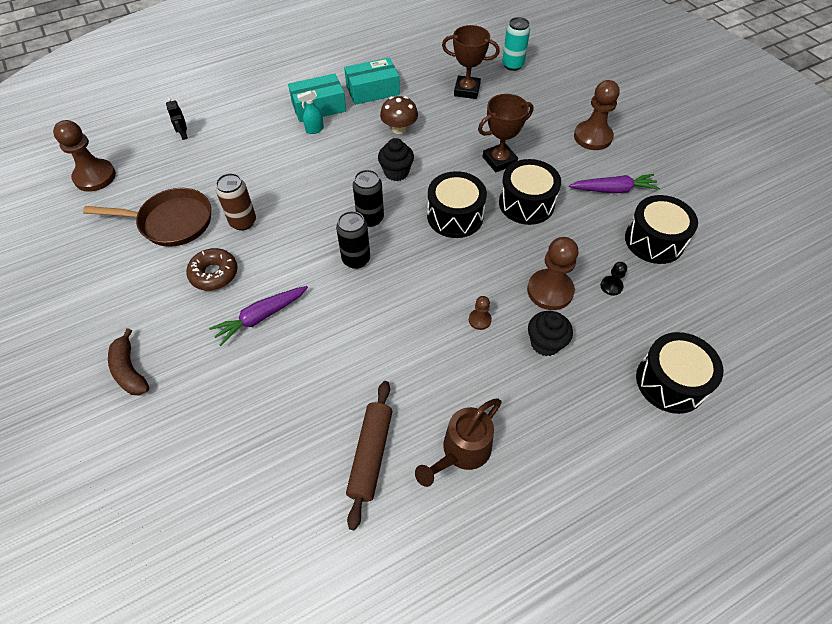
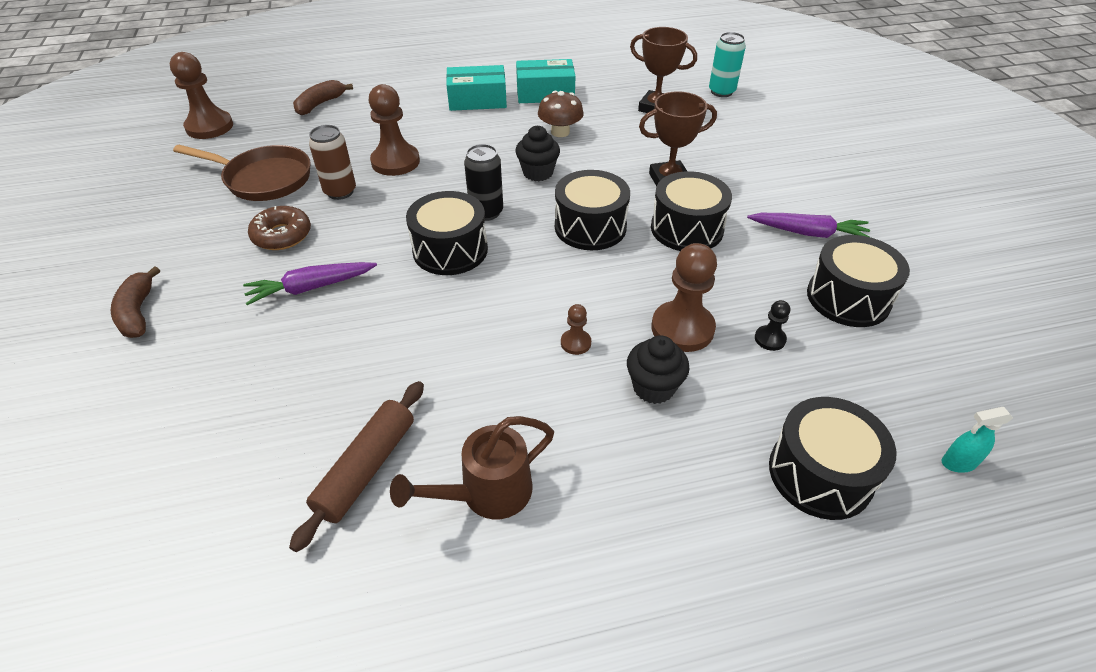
camera: 15 degrees right, 10 degrees down
(184, 135) = (320, 104): black robot -> brown banana
(314, 130) = (462, 119): turquoise spray bottle -> turquoise spray bottle (958, 463)
(356, 259) = (450, 250): black can -> black drum
(592, 137) = (799, 174): brown pawn -> brown pawn (395, 162)

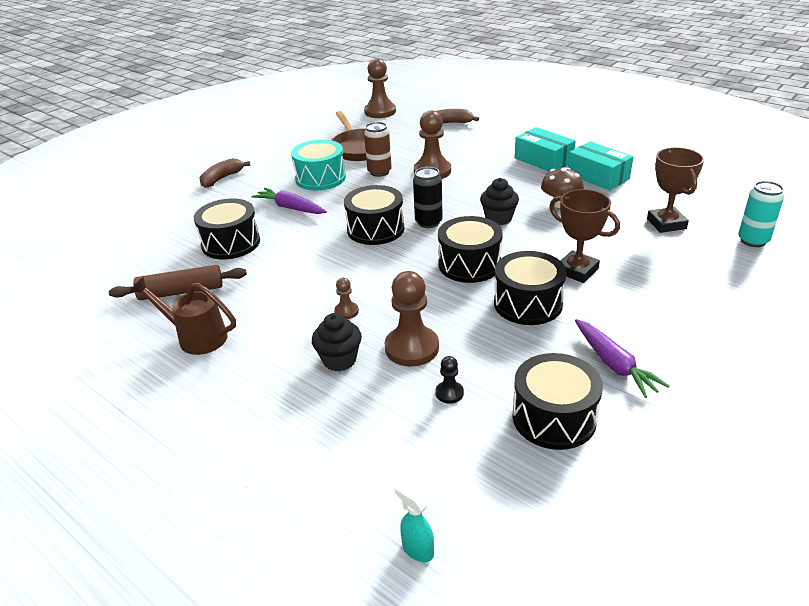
camera: 55 degrees right, 10 degrees down
(282, 235) = (320, 178): brown donut -> turquoise drum
(820, 473) = (332, 470): black drum -> black drum (231, 243)

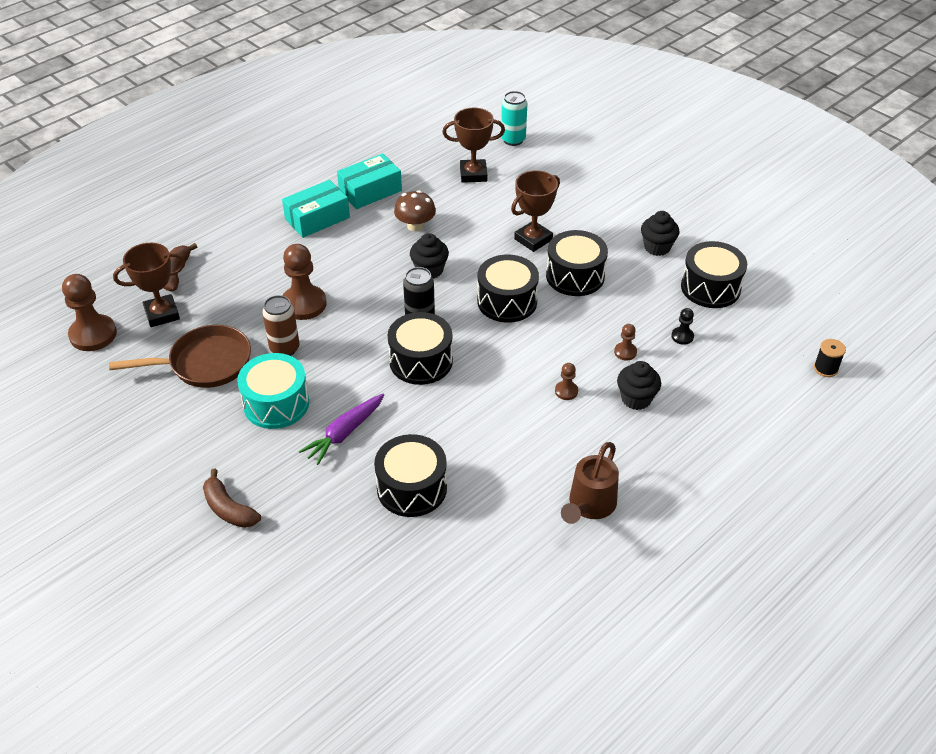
camera: 85 degrees left, 10 degrees up
(181, 292) = (505, 527): brown rolling pin -> none
(405, 127) = (162, 314): none -> brown trophy
(412, 348) = (625, 352): brown pawn -> brown pawn, size x0.48
(417, 549) = (825, 368): turquoise spray bottle -> black spool
(614, 364) = (657, 247): purple carrot -> black cupcake

